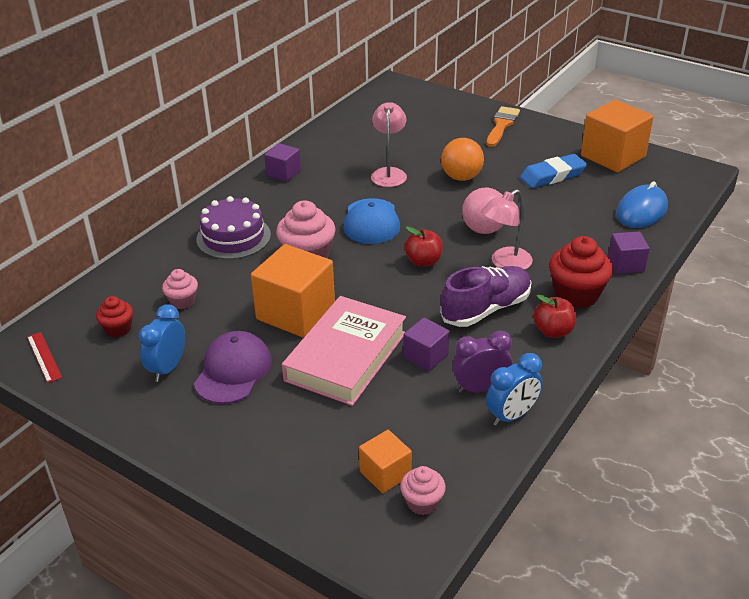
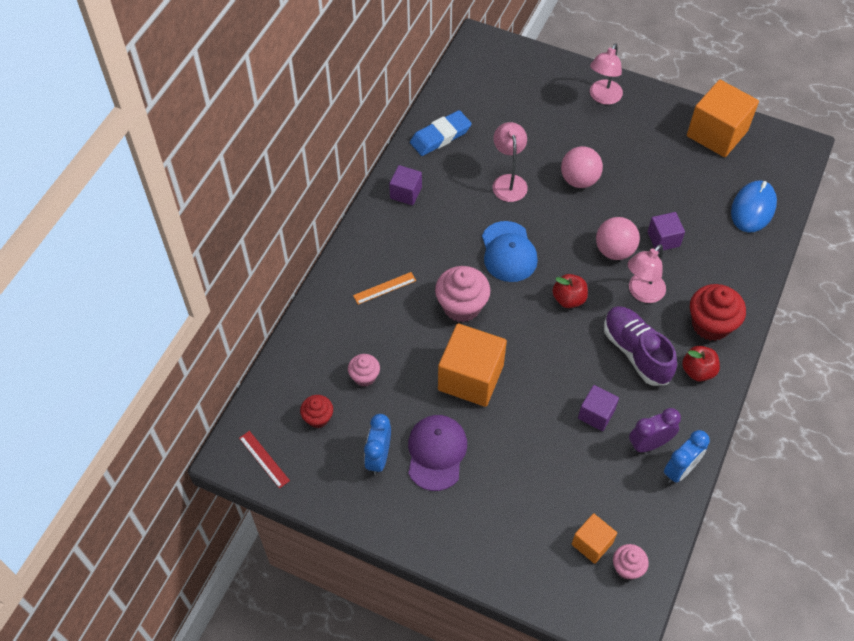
camera: 10 degrees left, 20 degrees up
(233, 237) = (384, 288): purple cake -> orange ruler
(346, 356) = (528, 423): pink book -> none
(461, 177) = (579, 180): orange ball -> pink ball
(486, 309) = (636, 352): purple shoe -> purple shoe turned 75 degrees counterclockwise
(502, 125) = (603, 97): orange brush -> pink lamp
(552, 175) = (664, 168): blue eraser -> blue eraser (440, 136)
(626, 264) = (748, 281): purple cube -> purple cube (663, 239)

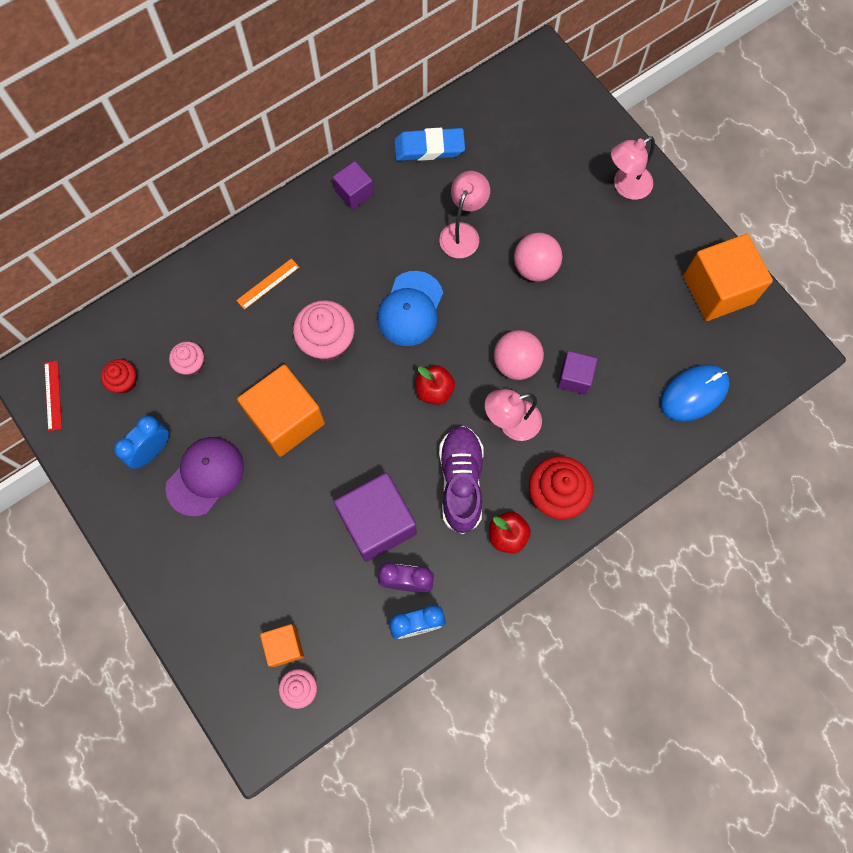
camera: 30 degrees right, 15 degrees up
(384, 288) = (268, 284): orange ruler -> orange ruler turned 45 degrees counterclockwise
(596, 414) = (377, 523): purple cube -> purple cube, size x1.87

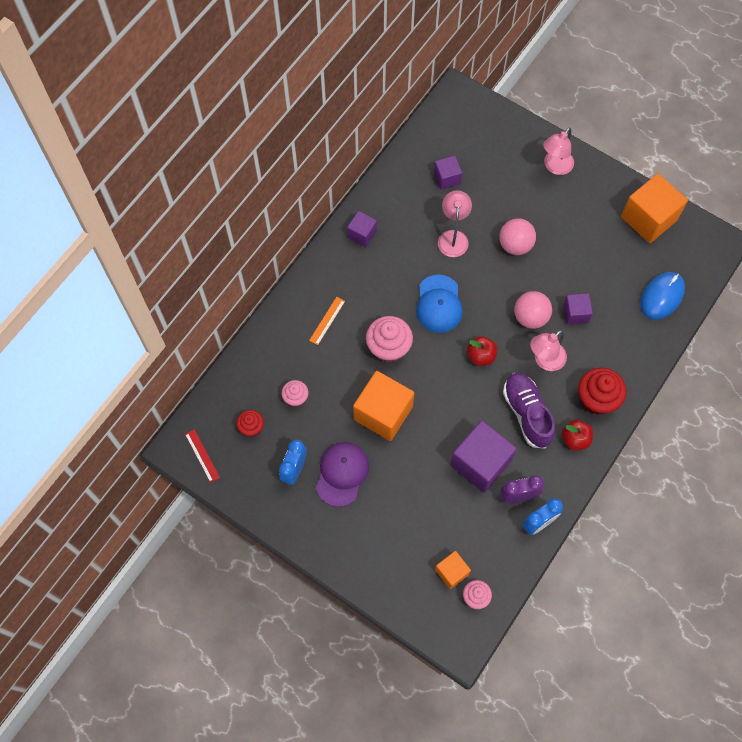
camera: 20 degrees left, 5 degrees down
(429, 148) = (402, 184): blue eraser -> none
(486, 158) = (447, 178): none -> purple cube

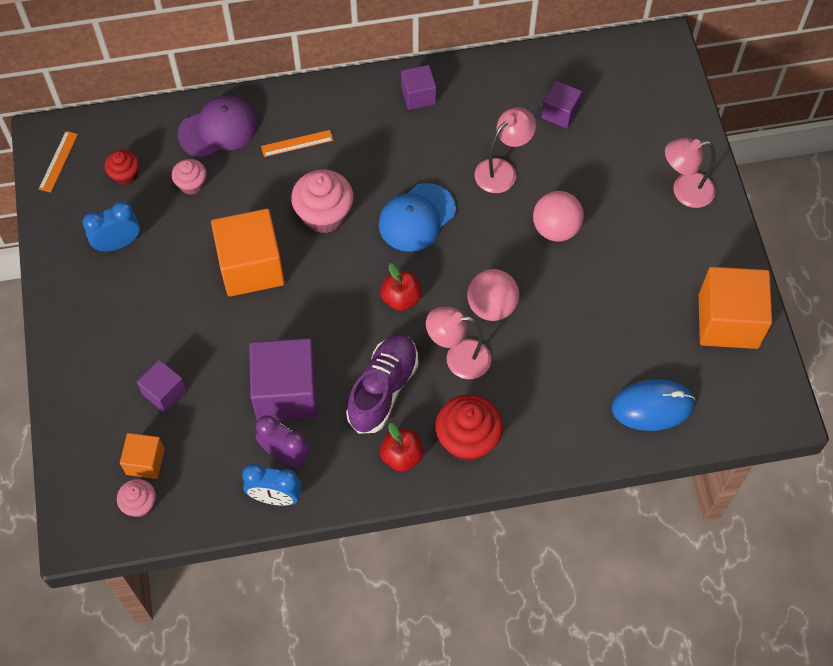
camera: 45 degrees right, 5 degrees down
(202, 455) = (58, 161): red ruler -> orange ruler
(342, 474) = (153, 285): purple cap -> purple cap (218, 129)
(575, 313) = (542, 343): purple cube -> purple cube (164, 392)

